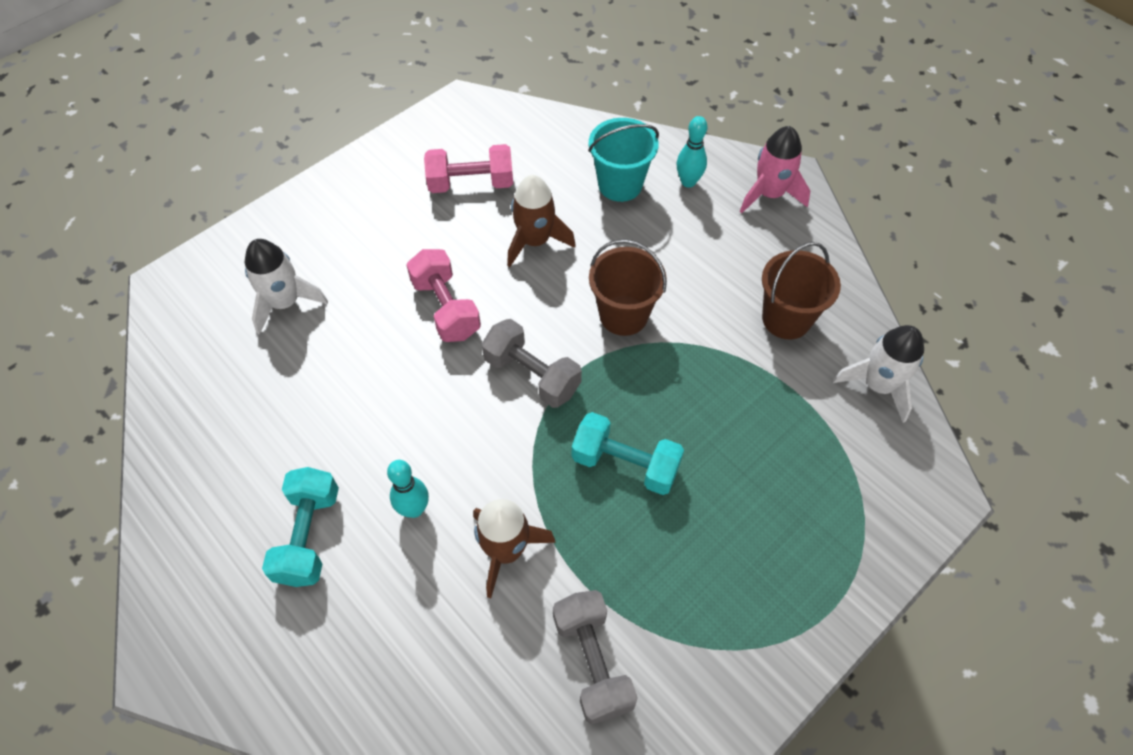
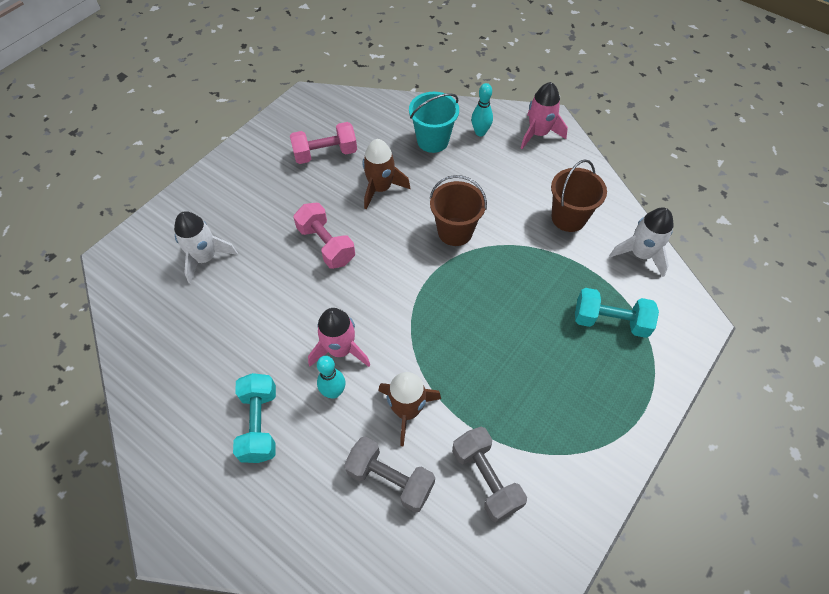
camera: 10 degrees left, 0 degrees up
(435, 453) = (340, 350): none -> pink rocket
(532, 375) = (399, 283): grey dumbbell -> grey dumbbell (390, 479)
(625, 464) = (479, 335): turquoise dumbbell -> turquoise dumbbell (610, 321)

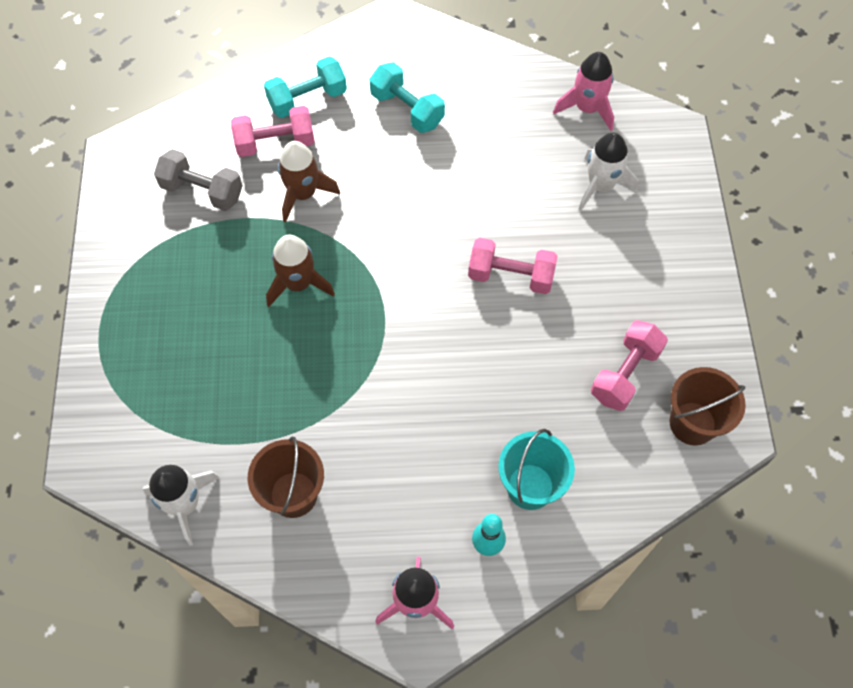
camera: 140 degrees right, 5 degrees up
(334, 392) = (374, 166): turquoise bowling pin -> none
(340, 350) = (401, 199): pink rocket -> pink rocket (587, 108)
(380, 188) = (523, 376): brown rocket -> brown rocket (298, 284)
(390, 479) = (275, 143): grey dumbbell -> pink dumbbell
(455, 231) = (401, 384): brown bucket -> brown bucket (692, 423)
(610, 321) = (176, 398): turquoise dumbbell -> turquoise dumbbell (307, 99)

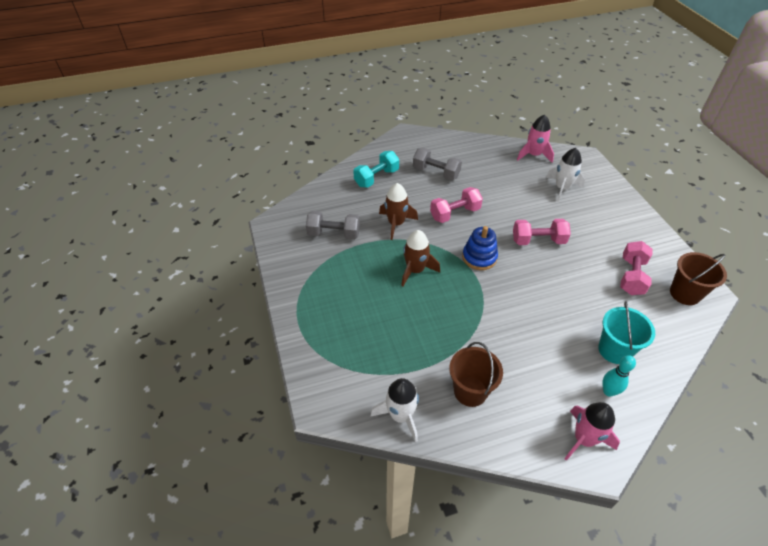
camera: 15 degrees left, 15 degrees down
(275, 143) = (367, 202): pink dumbbell -> pink dumbbell (455, 213)
(404, 284) = (479, 257): none -> blue stacking toy
(407, 109) = (436, 172): turquoise dumbbell -> grey dumbbell

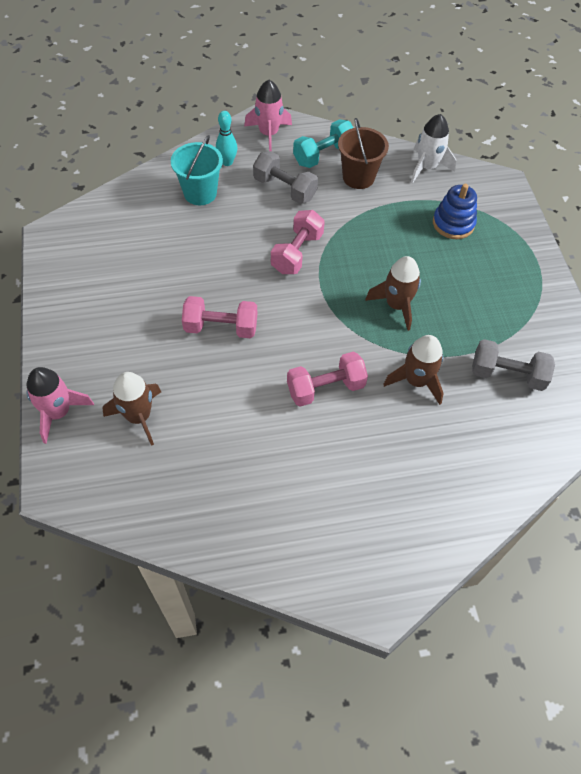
camera: 175 degrees left, 10 degrees up
(376, 178) = (443, 481): turquoise dumbbell -> turquoise dumbbell (323, 155)
(436, 172) = (338, 481): grey dumbbell -> grey dumbbell (284, 189)
(479, 257) = (309, 313): blue stacking toy -> blue stacking toy (453, 223)
(533, 155) = (148, 503): pink rocket -> pink rocket (58, 412)
(562, 188) = (139, 416): white rocket -> brown rocket
(631, 276) = (128, 264): pink dumbbell -> pink dumbbell (297, 253)
(685, 293) = (81, 237): brown bucket -> none

